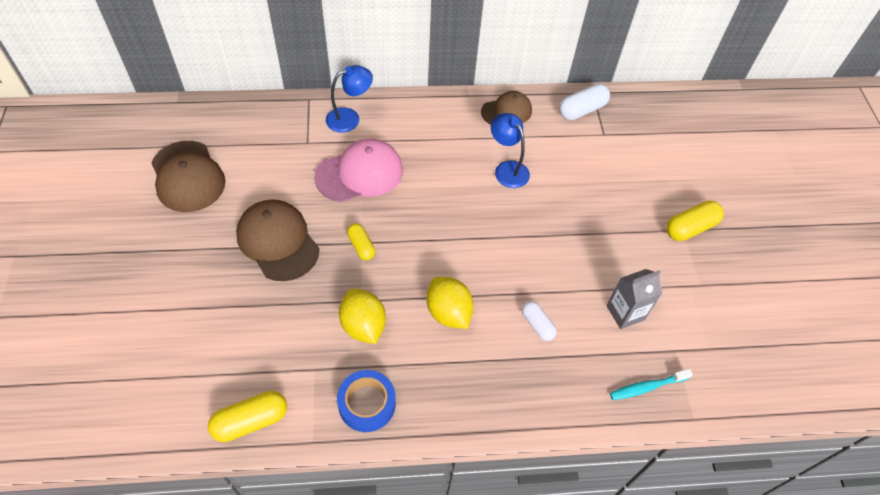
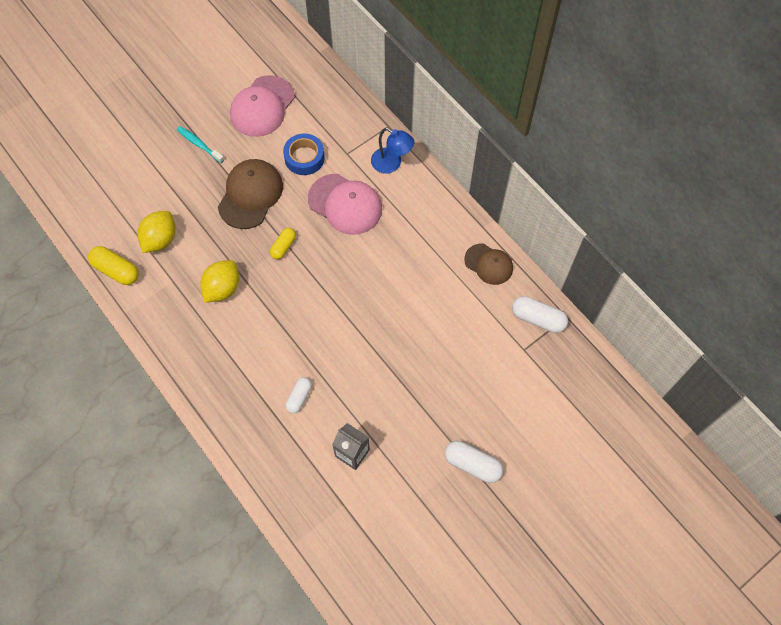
camera: 60 degrees right, 10 degrees up
(187, 176) = (262, 106): brown cap -> pink cap
(367, 404) = (168, 327): blue tape -> blue tape (304, 158)
(448, 312) = (269, 334): yellow lemon -> yellow lemon (160, 239)
(507, 169) = (427, 298): blue lamp -> none
(647, 387) = (298, 498): turquoise toothbrush -> turquoise toothbrush (199, 144)
(690, 228) = (472, 464): yellow capsule -> white capsule

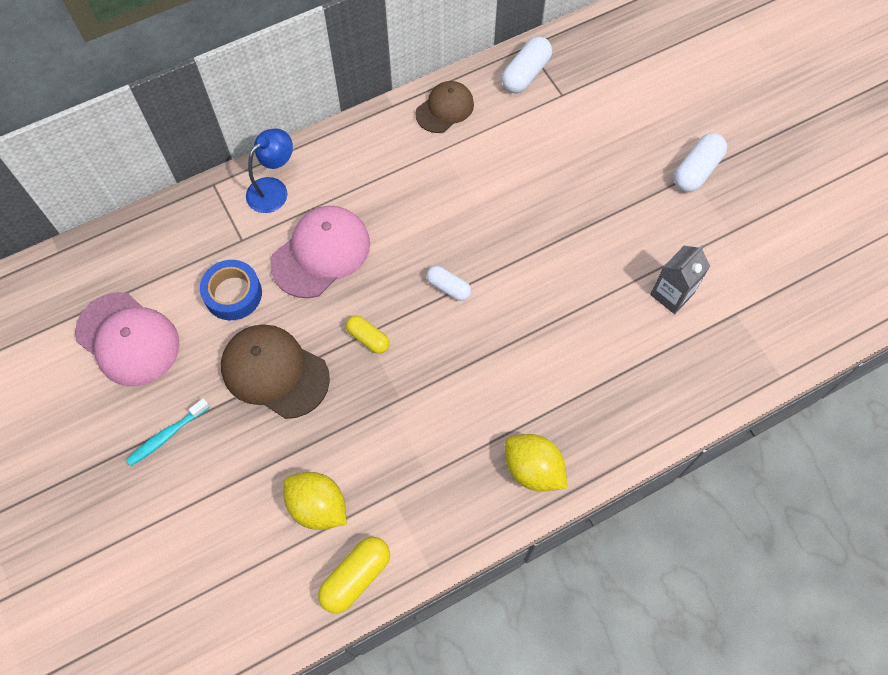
camera: 80 degrees left, 0 degrees up
(222, 288) = (416, 425): yellow lemon -> yellow lemon (533, 469)
(299, 397) = (591, 345): white capsule -> white capsule (448, 287)

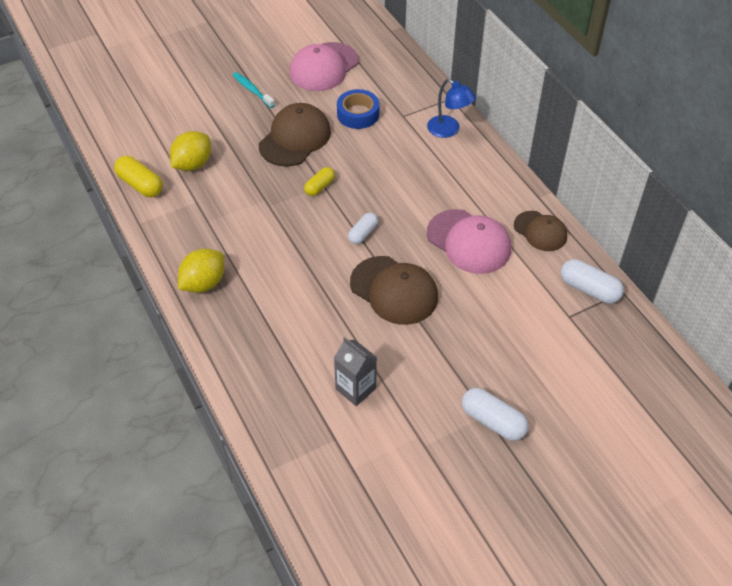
camera: 90 degrees right, 15 degrees down
(321, 253) = (393, 158): pink cap -> pink cap (469, 242)
(535, 255) = (394, 290): none -> brown cap

